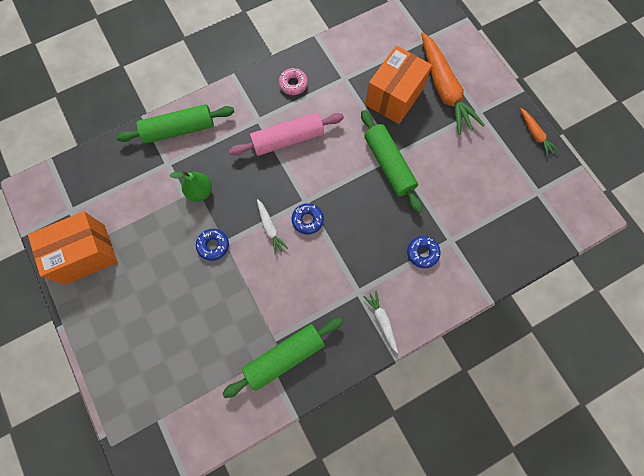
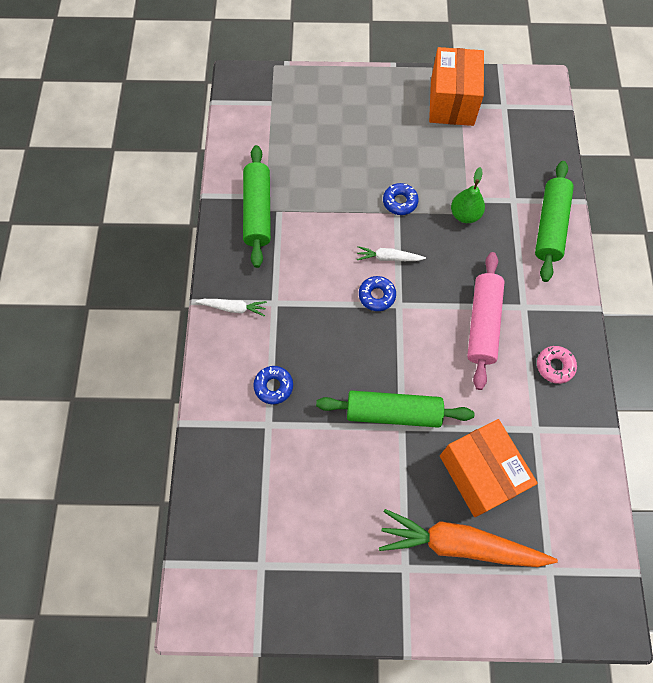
camera: 120 degrees right, 5 degrees down
(535, 134) = (334, 620): orange carrot -> none

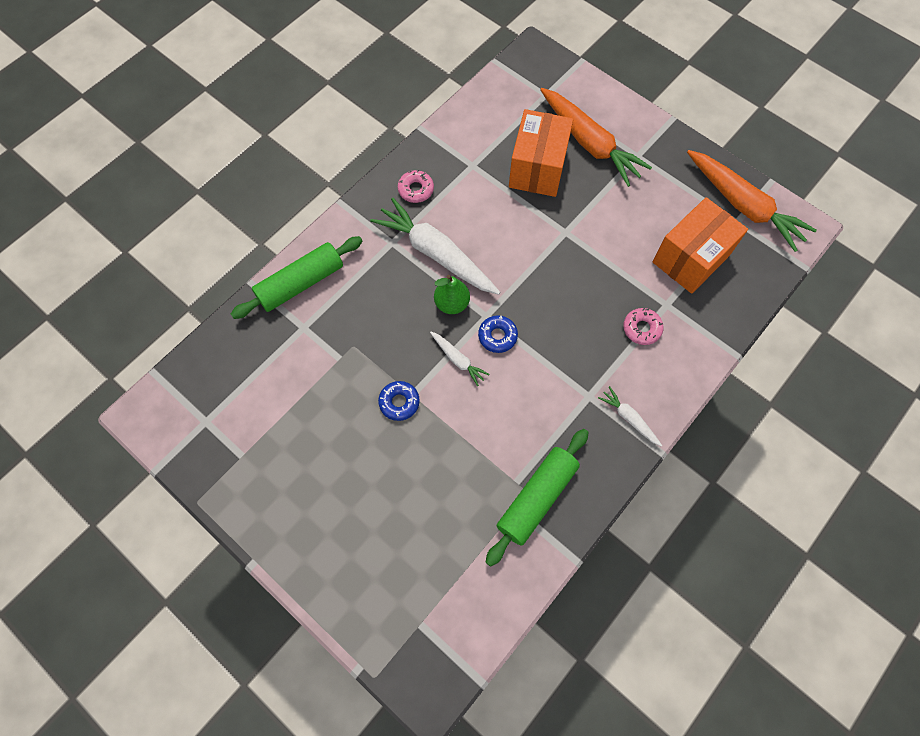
camera: 140 degrees left, 0 degrees up
(266, 591) = (743, 205): none -> orange carrot
(273, 386) = (641, 328): blue donut -> pink donut
(393, 412) = (563, 245): green rolling pin -> none
(452, 102) = (246, 466): orange box -> orange box (691, 258)
(465, 215) = (357, 346): green pear -> green pear (452, 303)
(482, 324) = (436, 254): pink rolling pin -> white carrot

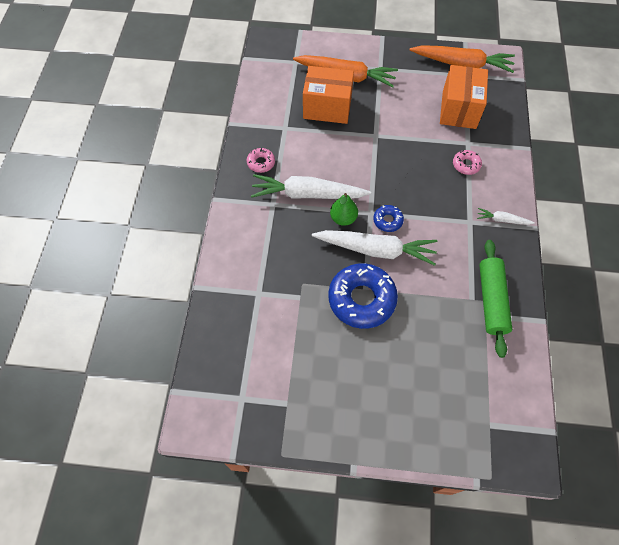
camera: 35 degrees left, 5 degrees down
(301, 283) = (233, 266): green rolling pin -> none
(399, 402) = (361, 299): blue donut -> blue donut, size x2.11
(458, 360) = (376, 250): white carrot -> white carrot, size x2.15
(537, 168) = (327, 107): orange box -> orange box turned 60 degrees counterclockwise

